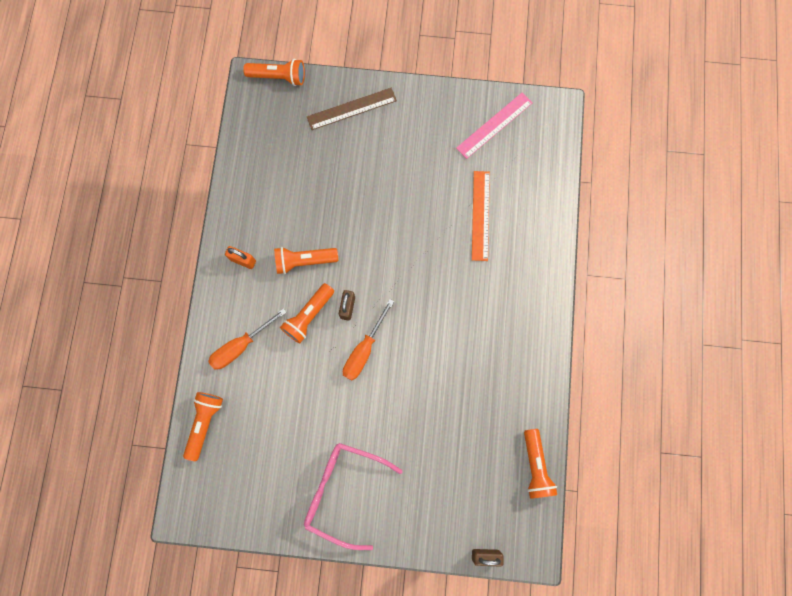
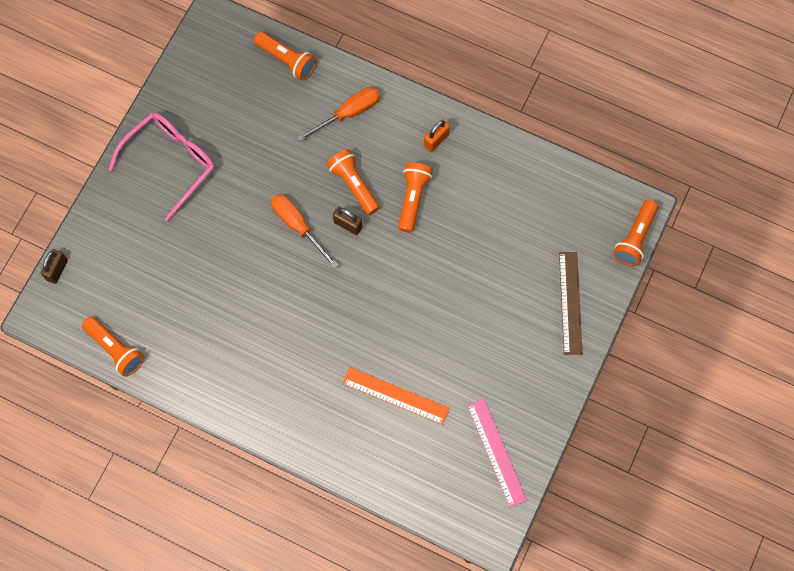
camera: 110 degrees right, 5 degrees down
(241, 346) = (348, 113): orange screwdriver -> orange screwdriver turned 75 degrees clockwise
(535, 466) = (116, 349): orange flashlight -> orange flashlight turned 150 degrees counterclockwise

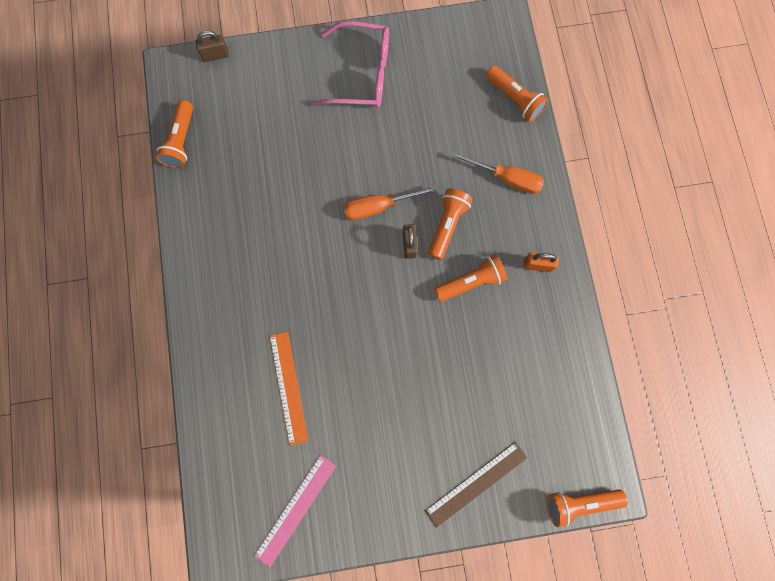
camera: 55 degrees right, 5 degrees up
(287, 60) = (514, 99): orange flashlight -> orange flashlight turned 45 degrees counterclockwise
(298, 226) = (379, 206): orange screwdriver -> orange screwdriver turned 120 degrees counterclockwise

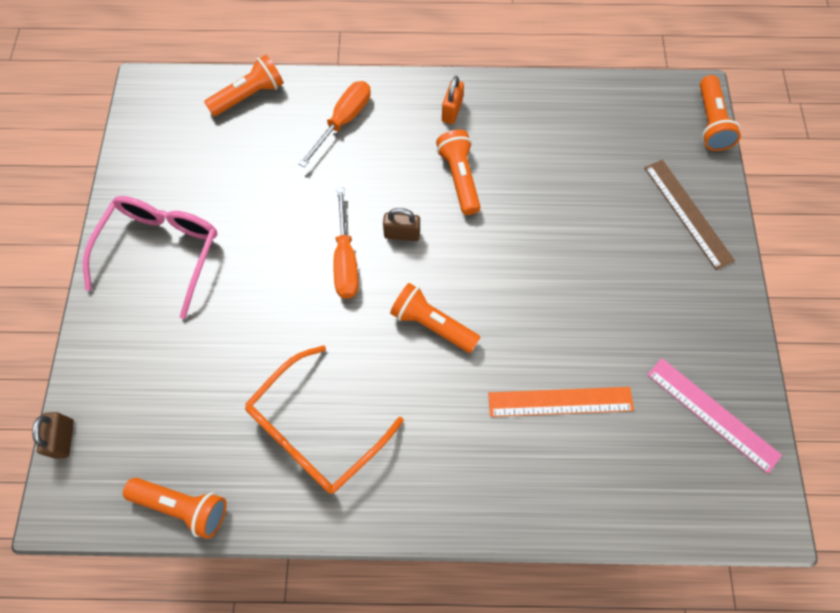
camera: 80 degrees left, 10 degrees down
(243, 214) = (316, 430): none -> orange glasses
(447, 225) = (386, 190): orange flashlight -> orange flashlight (432, 324)

